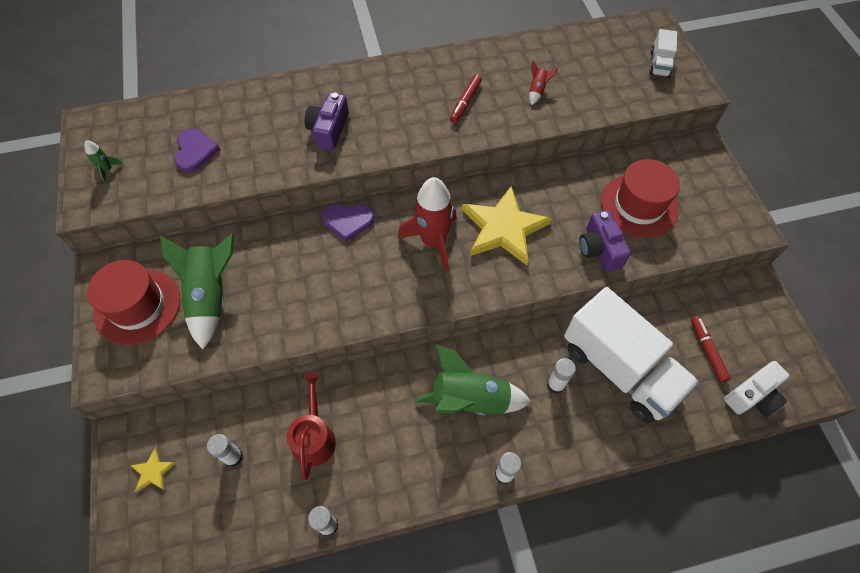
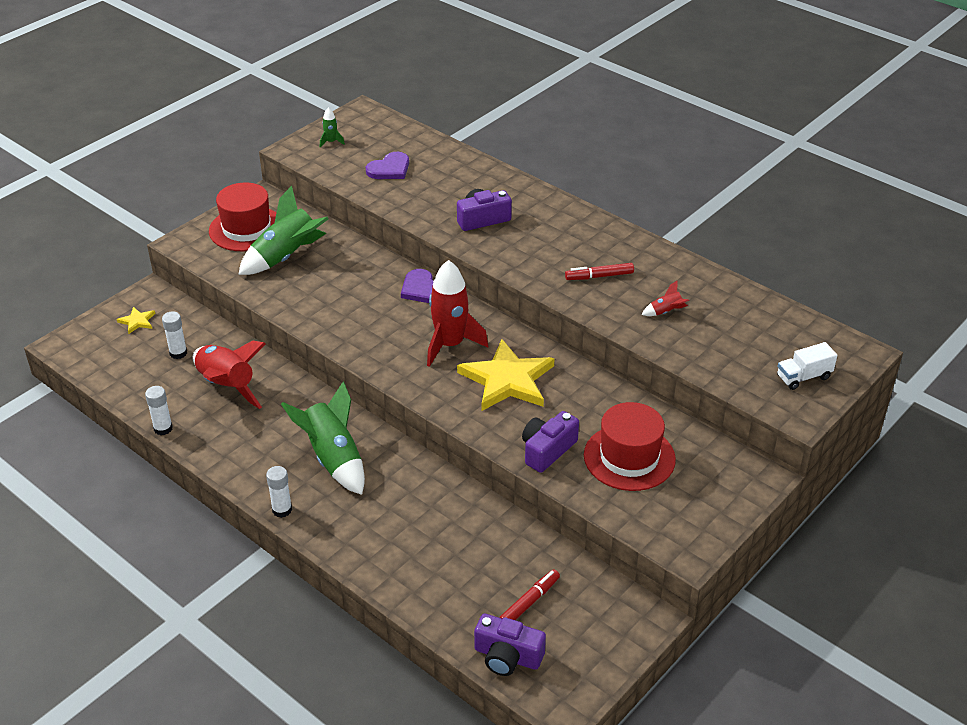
camera: 55 degrees right, 20 degrees down
(314, 437) = (227, 386): red watering can -> red rocket
(556, 384) = (395, 507): white glue stick -> none
(619, 369) = (449, 544): white truck -> none
(753, 396) = (507, 656): white camera -> purple camera

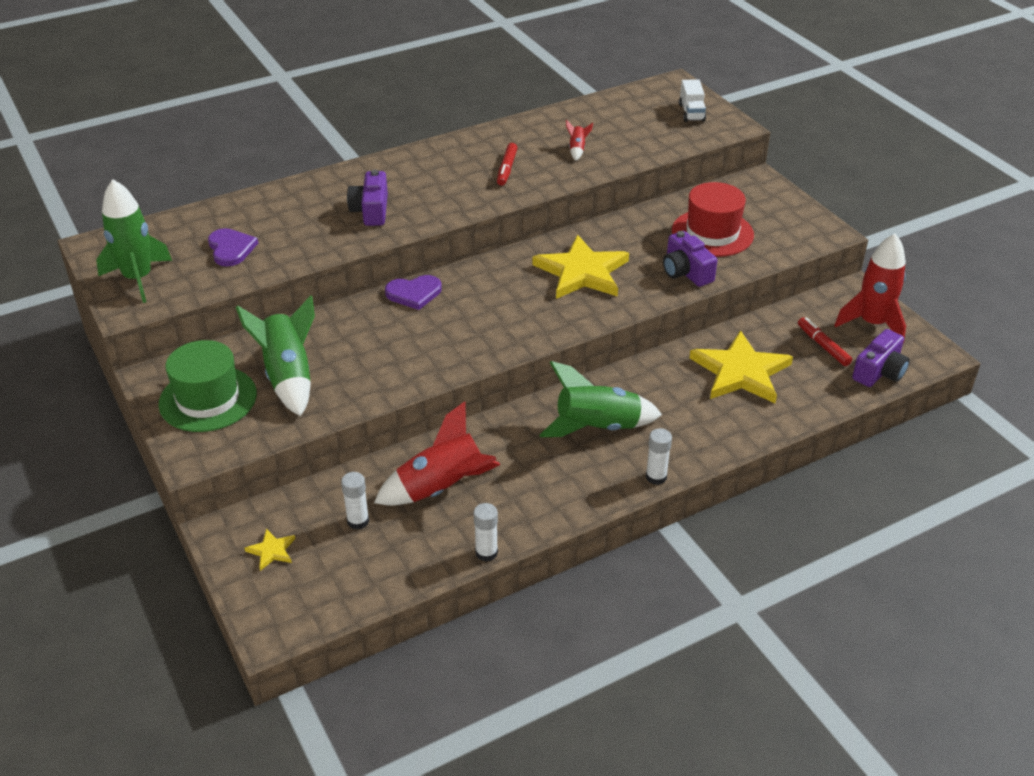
camera: 70 degrees left, 0 degrees up
(246, 229) = (208, 399): red hat -> green hat
(331, 142) = (138, 279): green rocket -> green rocket, size x2.31
(450, 345) = (512, 294): red rocket -> red rocket (872, 323)
(455, 542) = (741, 372): none -> yellow star

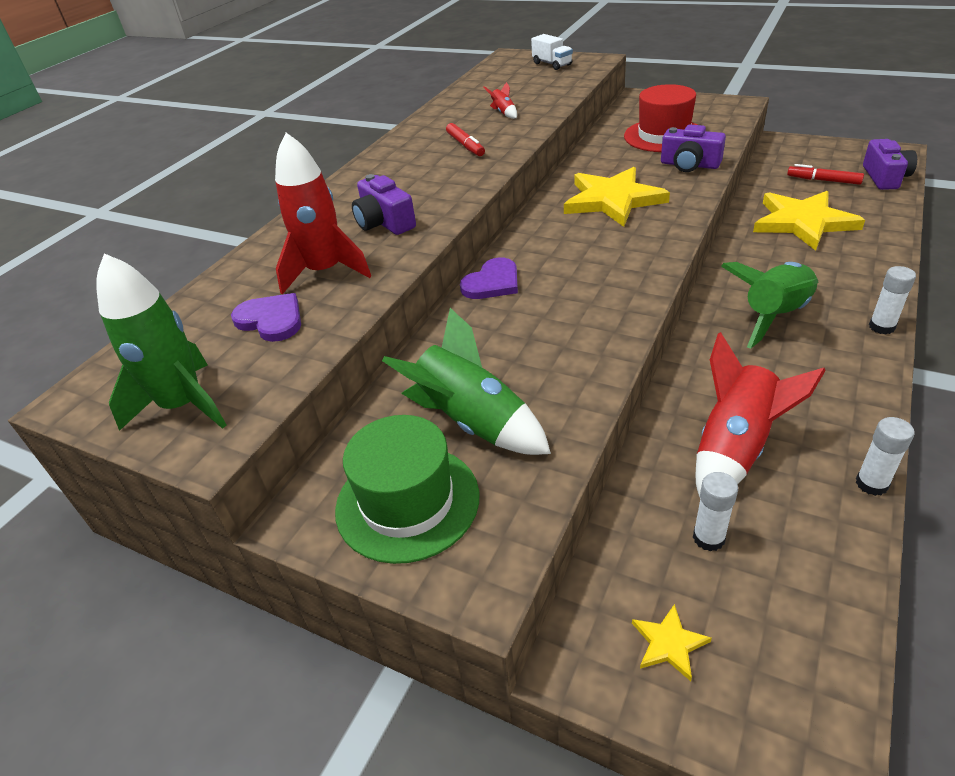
camera: 30 degrees left, 0 degrees up
(872, 323) = (827, 154): red rocket -> red rocket (325, 271)

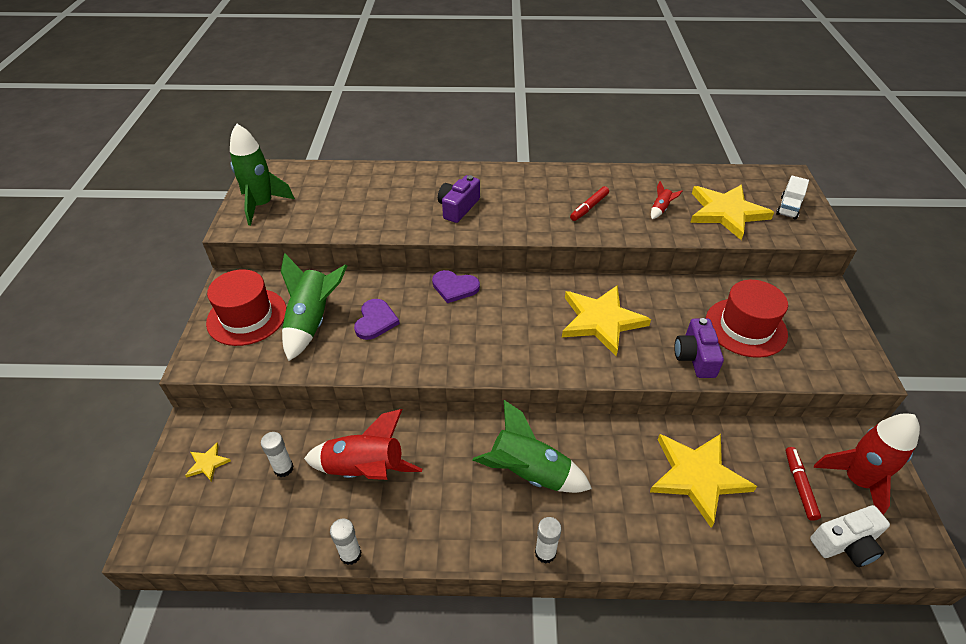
camera: 60 degrees right, 5 degrees up
(271, 320) = (338, 204): purple heart -> purple heart (375, 321)
(325, 271) = (392, 205): red rocket -> red rocket (857, 480)
(407, 502) = (247, 317): green hat -> red hat
(536, 87) = (726, 213): none -> yellow star
(885, 177) = (846, 544): purple camera -> white camera

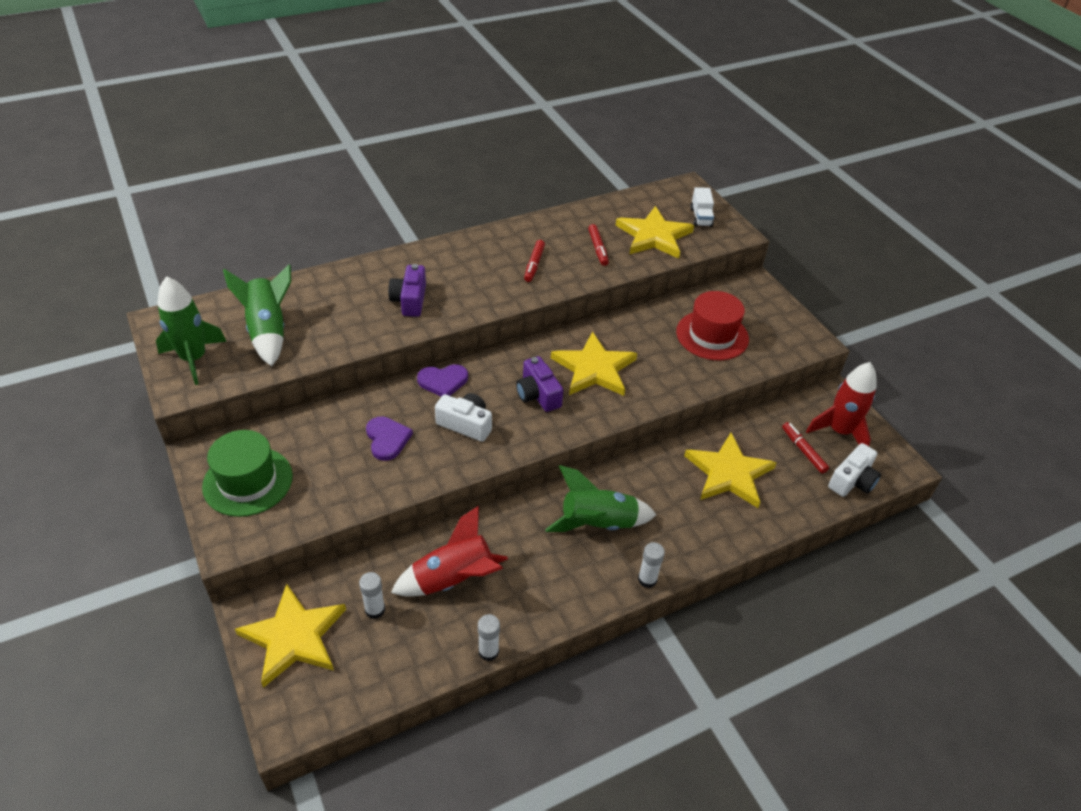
camera: 30 degrees left, 0 degrees up
(208, 463) = (294, 637): yellow star -> yellow star, size x2.35
(247, 317) = (248, 481): red hat -> green hat
(312, 322) = (323, 462): green rocket -> green rocket (268, 331)
(449, 331) = (466, 424): none -> white camera
(660, 209) = (598, 248): red rocket -> red marker
(695, 357) = (686, 374): purple camera -> purple camera (538, 394)

